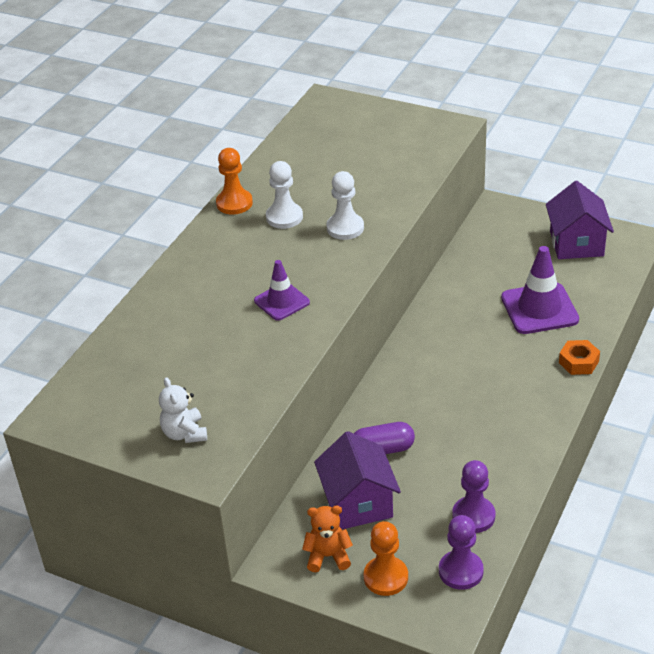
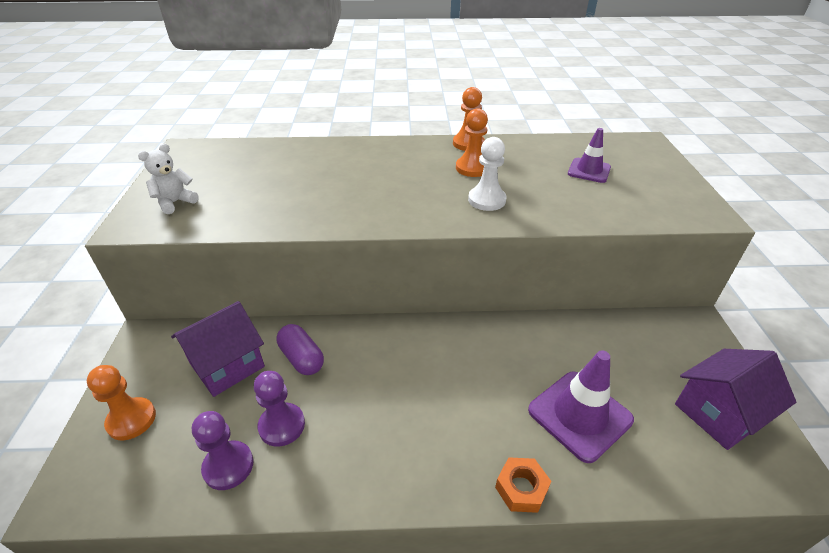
camera: 60 degrees right, 0 degrees up
(281, 302) = (361, 198): purple traffic cone -> purple traffic cone (589, 170)
(284, 217) = (472, 168): white pawn -> orange pawn
(328, 556) = (156, 368): orange teddy bear -> none
(461, 571) = (143, 483): purple pawn -> purple pawn (282, 425)

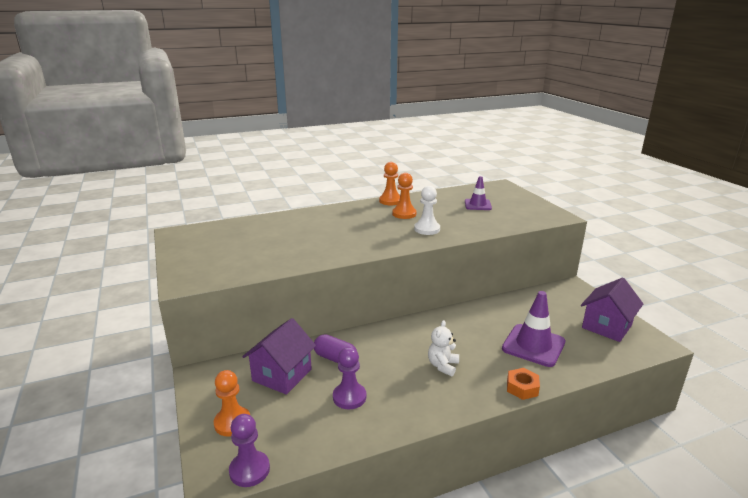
camera: 20 degrees left, 15 degrees down
(175, 202) = (206, 265): white teddy bear -> white teddy bear (443, 366)
(228, 466) = (328, 427): purple pawn -> purple pawn (249, 470)

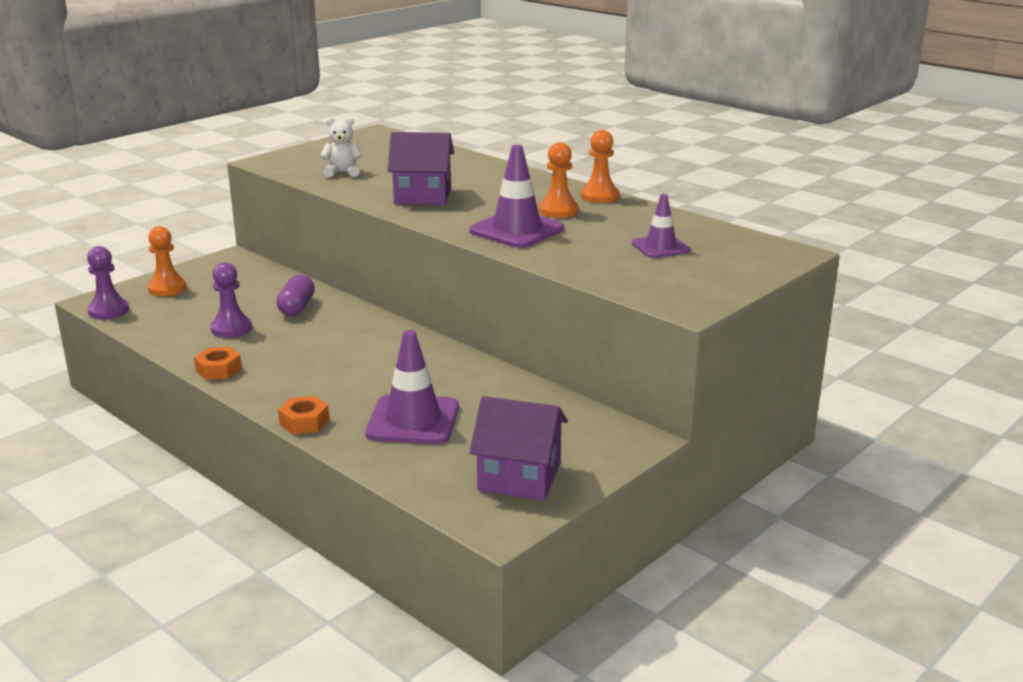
camera: 65 degrees right, 0 degrees up
(282, 375) = (251, 290): purple house -> purple house (423, 196)
(421, 415) = (218, 370): none -> orange nut
(427, 229) = (516, 230): white pawn -> purple traffic cone
(443, 366) = (321, 367): white teddy bear -> white teddy bear (343, 173)

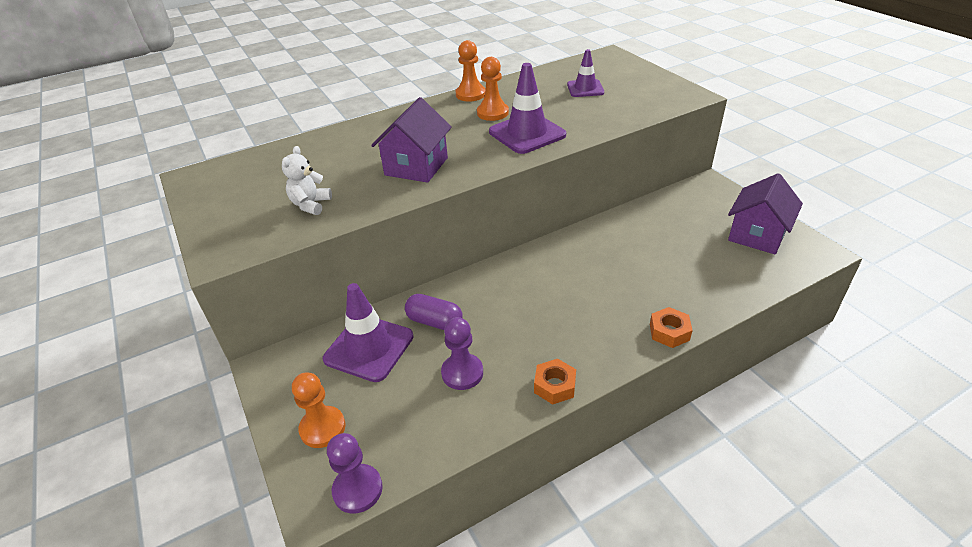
camera: 70 degrees left, 15 degrees up
(413, 420) = (674, 272): purple traffic cone -> purple traffic cone (369, 348)

